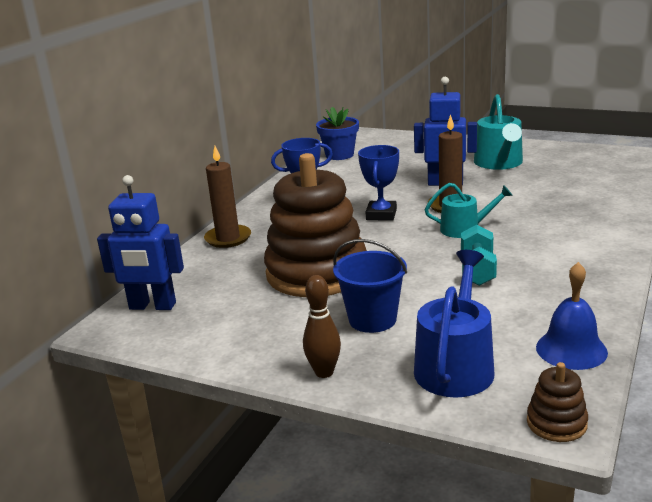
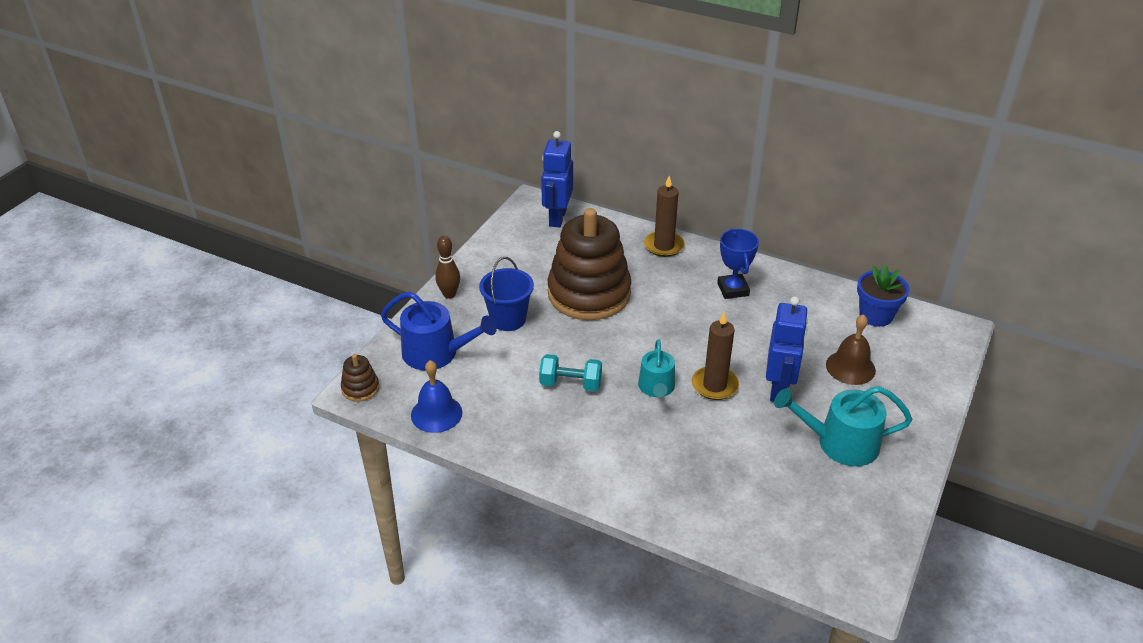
camera: 90 degrees right, 15 degrees up
(381, 214) = (700, 336): blue trophy -> none
(408, 161) = (850, 367): none -> brown bell

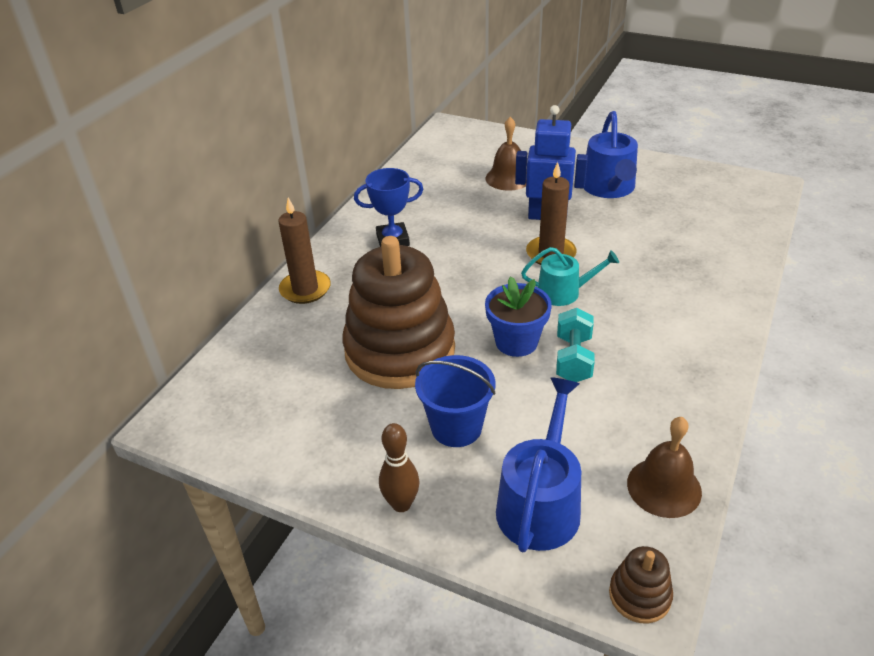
camera: 90 degrees left, 0 degrees up
(436, 413) = (664, 487): blue bell -> brown bell
(557, 218) = (221, 391): blue robot -> none
(840, 443) = (609, 188): turquoise watering can -> blue watering can
(875, 315) = (433, 161): blue flower pot -> blue flower pot (516, 342)

